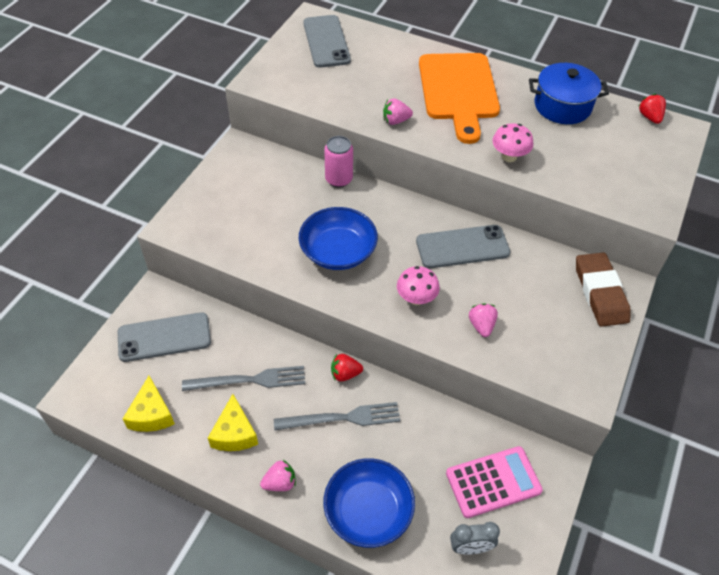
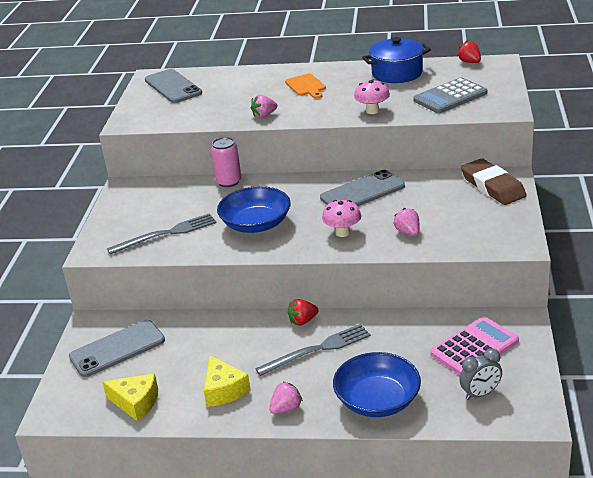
camera: 15 degrees left, 20 degrees down
(151, 414) = (136, 403): yellow cheese -> yellow cheese turned 45 degrees counterclockwise
(249, 380) = (216, 352): grey fork -> grey fork (166, 234)
(458, 91) = (306, 86): orange cutting board -> orange cutting board, size x0.47
(602, 166) = (450, 97): none -> grey calculator

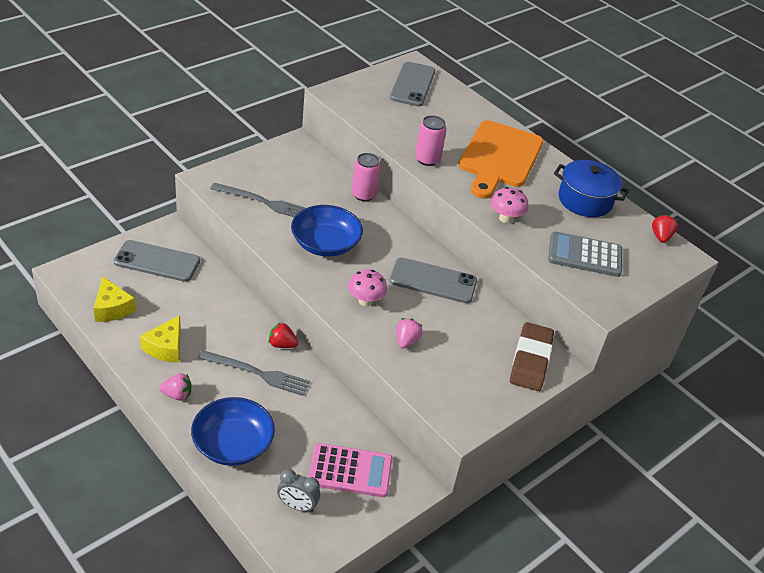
camera: 35 degrees right, 10 degrees up
(264, 115) = (427, 159): pink strawberry -> pink can
(306, 86) = (499, 157): orange cutting board -> orange cutting board, size x2.14

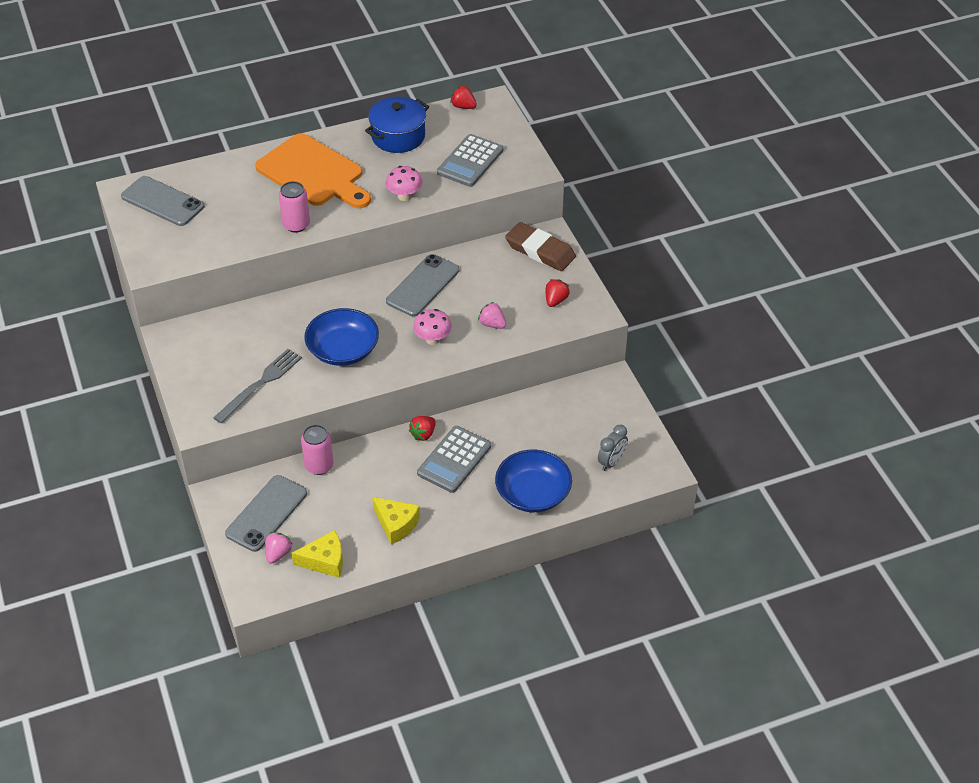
camera: 65 degrees left, 5 degrees up
(177, 395) = (461, 524): pink strawberry -> pink strawberry (278, 554)
(257, 373) = (454, 460): grey fork -> grey calculator
(350, 471) = (585, 419): pink calculator -> none
(363, 195) = (279, 303): pink can -> pink can (319, 466)
(465, 386) = (555, 300): none -> red strawberry

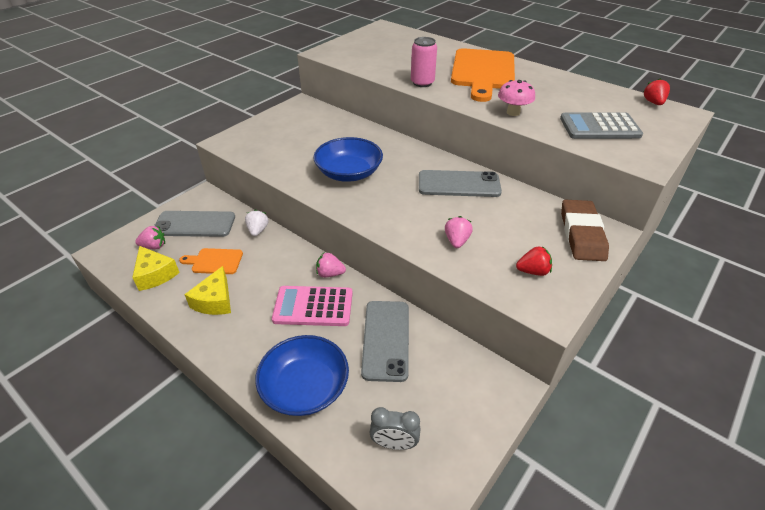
camera: 60 degrees right, 5 degrees down
(162, 201) = (387, 38): grey phone -> grey phone (386, 339)
(260, 384) = (283, 151): grey fork -> none
(319, 466) = (258, 230): pink can -> white strawberry
(340, 511) = (215, 261): none -> orange cutting board
(398, 136) = (572, 88): blue pot -> none
(423, 434) = (330, 274): red strawberry -> pink strawberry
(432, 339) = (403, 213): pink mushroom -> none
(454, 460) = (313, 306): grey calculator -> pink calculator

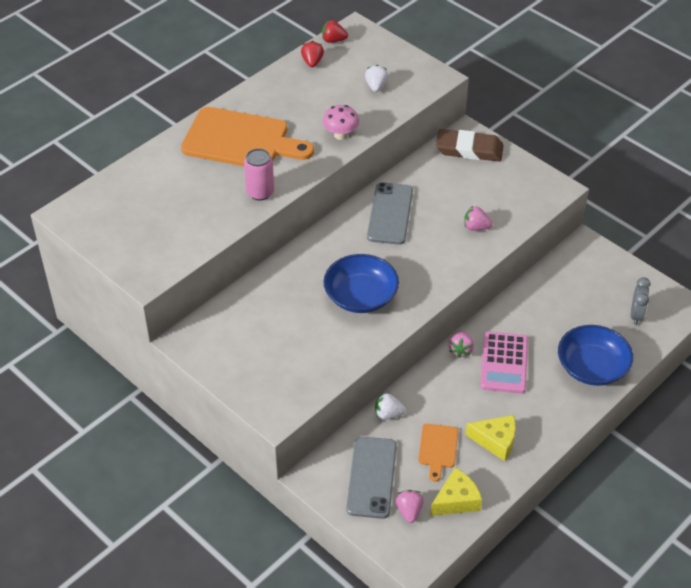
camera: 85 degrees left, 5 degrees up
(386, 339) = (542, 313): grey phone -> none
(533, 271) = (514, 188): red strawberry -> red strawberry (312, 62)
(599, 127) = (376, 86): grey calculator -> white strawberry

